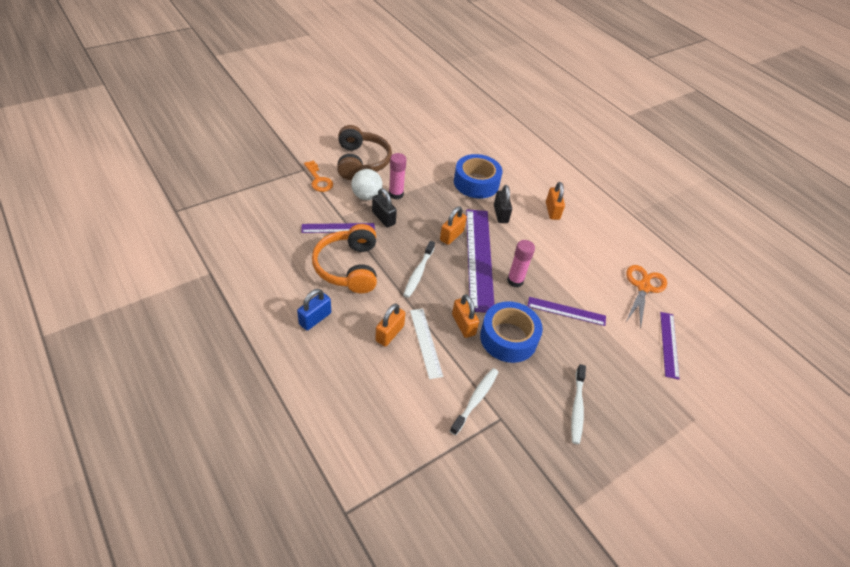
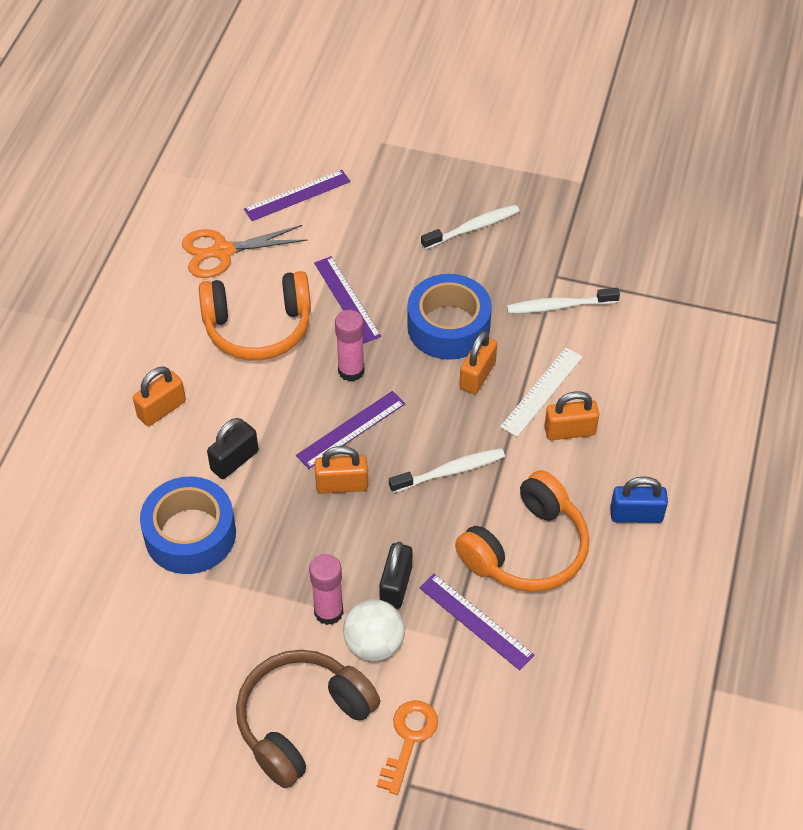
camera: 125 degrees left, 5 degrees up
(479, 258) = (351, 429): purple ruler -> purple ruler, size x0.54
(575, 267) = (258, 327): none -> orange headphones

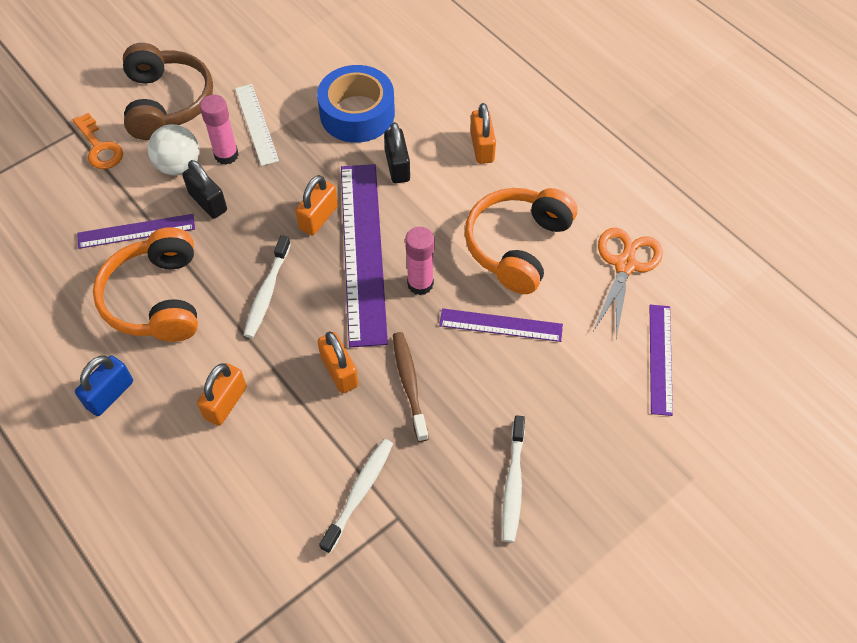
camera: 125 degrees right, 5 degrees up
(351, 429) = (363, 251): purple ruler -> purple ruler, size x1.87
(448, 326) = (409, 384): blue tape -> brown toothbrush
(541, 391) = (281, 409): white ruler -> white ruler (256, 124)

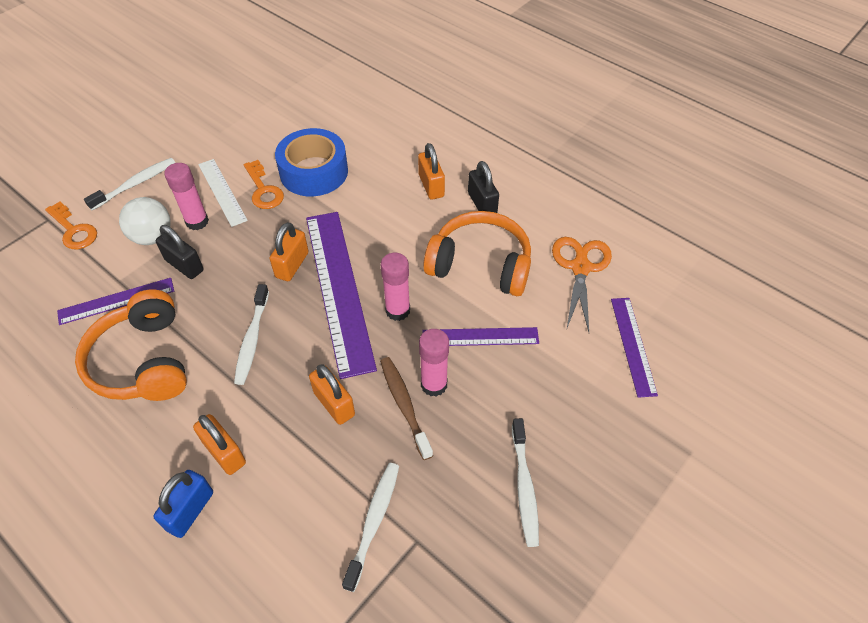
camera: 10 degrees left, 5 degrees down
(110, 394) = (103, 463): blue padlock -> blue padlock (190, 511)
(167, 103) = (135, 184): brown headphones -> white toothbrush
(226, 403) = (224, 452): orange padlock -> orange padlock turned 60 degrees counterclockwise
(300, 128) = (263, 190): none -> orange key
(397, 166) = (358, 211): black padlock -> black padlock (482, 203)
(443, 368) = (434, 385): none -> pink glue stick
(517, 246) = (480, 264): orange headphones -> orange headphones turned 90 degrees clockwise

